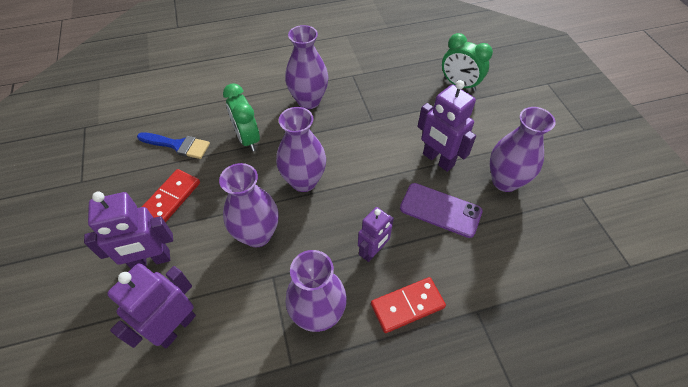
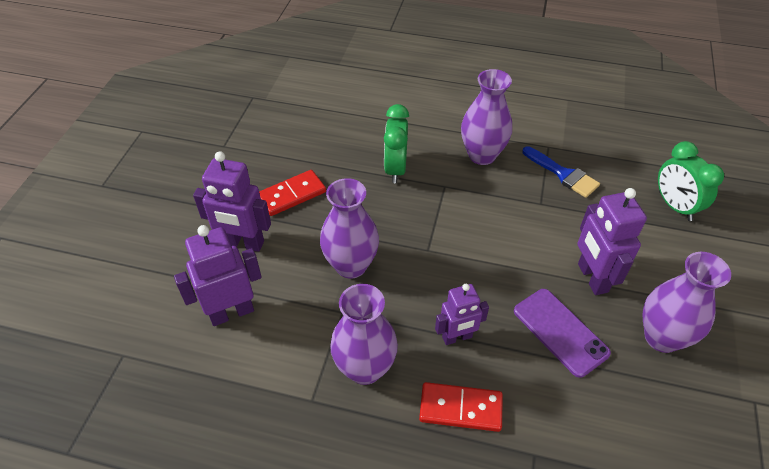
camera: 30 degrees right, 5 degrees down
(178, 145) = (325, 148): blue brush -> blue brush (563, 174)
(304, 181) = (427, 235): purple vase -> none

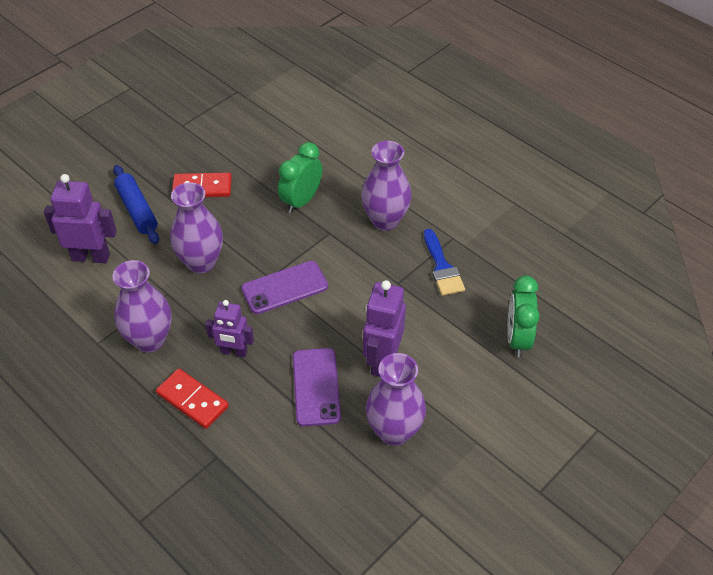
camera: 30 degrees right, 0 degrees up
(243, 243) = (137, 210): purple robot -> blue rolling pin
(449, 253) = (284, 287): none -> purple phone

